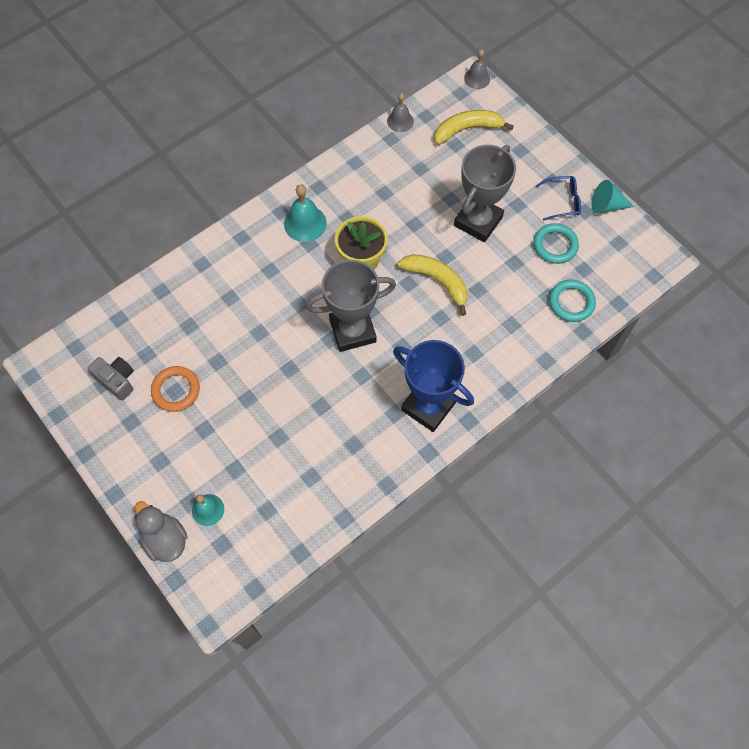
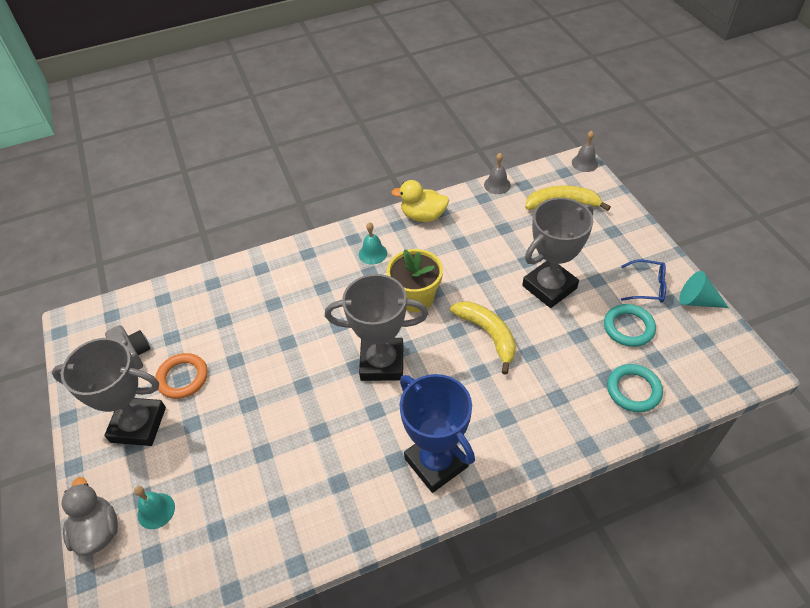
camera: 20 degrees right, 15 degrees down
(155, 443) = (138, 425): none -> grey trophy
(305, 223) = (373, 253): turquoise bell -> turquoise bell, size x0.66
(339, 171) = (423, 216): none -> yellow duck

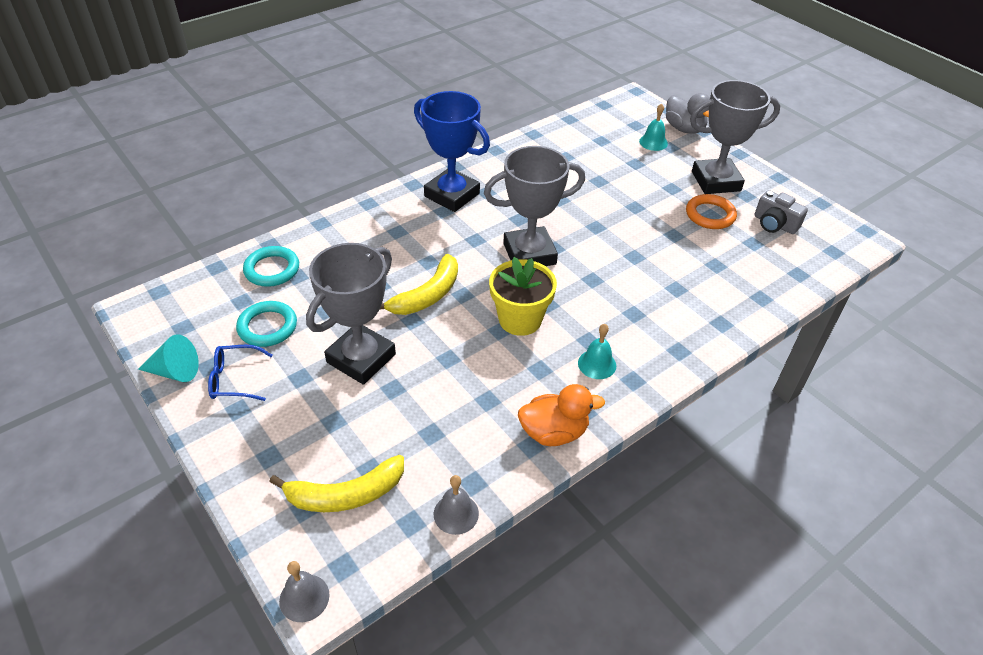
camera: 160 degrees right, 5 degrees down
(423, 216) = (554, 432): yellow duck -> orange duck
(488, 335) = (427, 295): yellow banana -> yellow banana turned 90 degrees counterclockwise

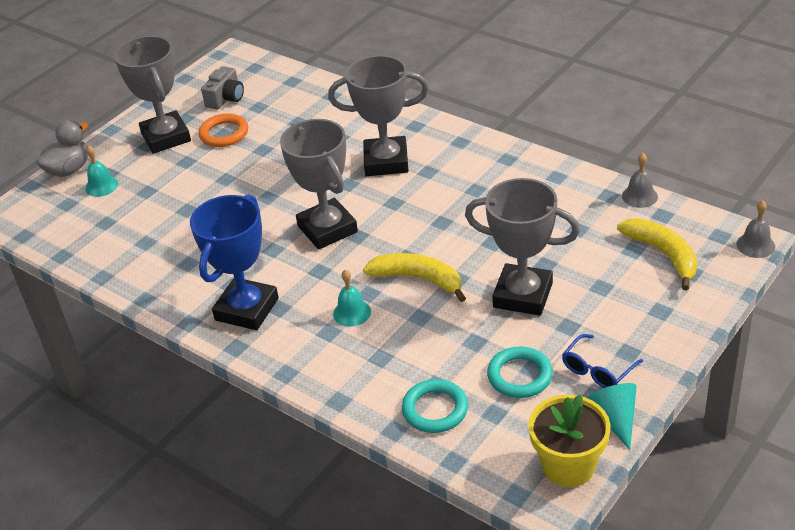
camera: 100 degrees left, 5 degrees down
(234, 379) = (597, 370): blue glasses -> blue glasses turned 60 degrees clockwise
(520, 319) = (422, 213): yellow flower pot -> yellow flower pot (568, 466)
(554, 432) = (536, 168): orange duck -> none
(597, 364) = (453, 162): turquoise bell -> turquoise bell (352, 312)
(619, 313) = (386, 161): none -> grey trophy

